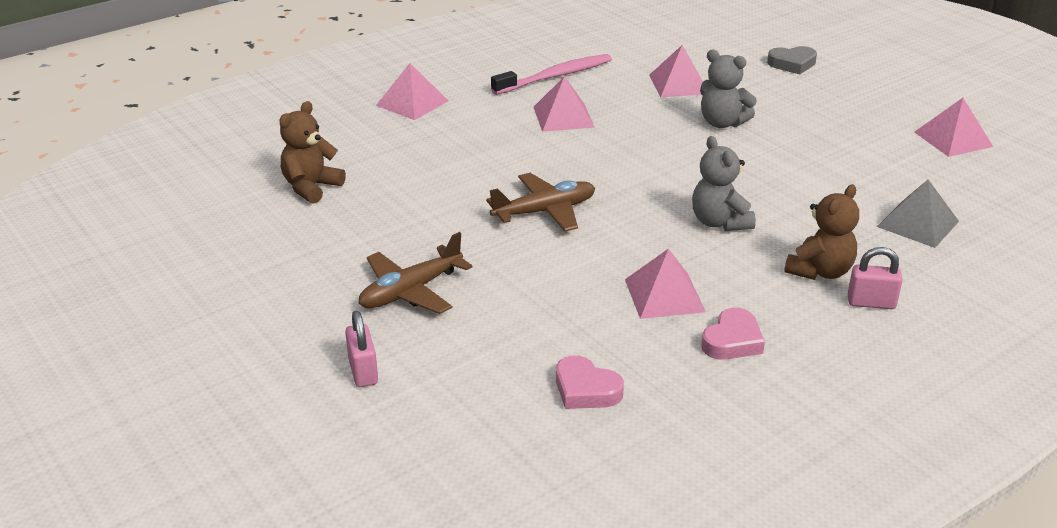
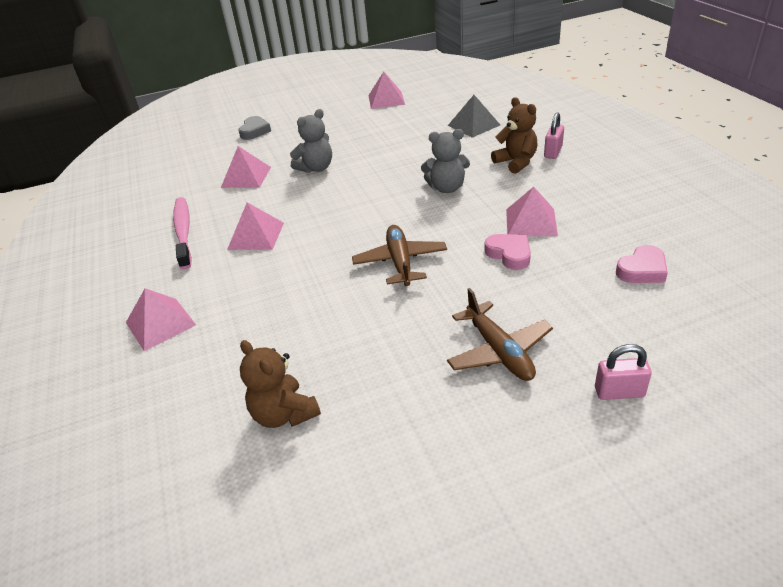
camera: 70 degrees left, 5 degrees up
(732, 341) = (587, 203): pink heart -> pink heart (509, 254)

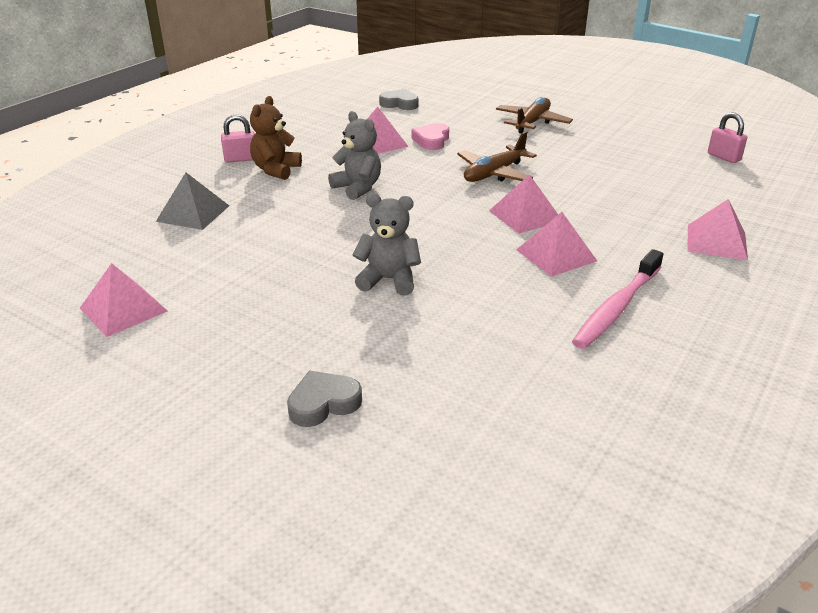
camera: 130 degrees left, 5 degrees down
(246, 177) = (463, 327): pink pyramid -> pink pyramid (525, 215)
(284, 414) = (678, 160): brown teddy bear -> none
(619, 392) = (516, 94): pink padlock -> pink padlock (723, 157)
(642, 270) = (399, 104): pink heart -> grey heart

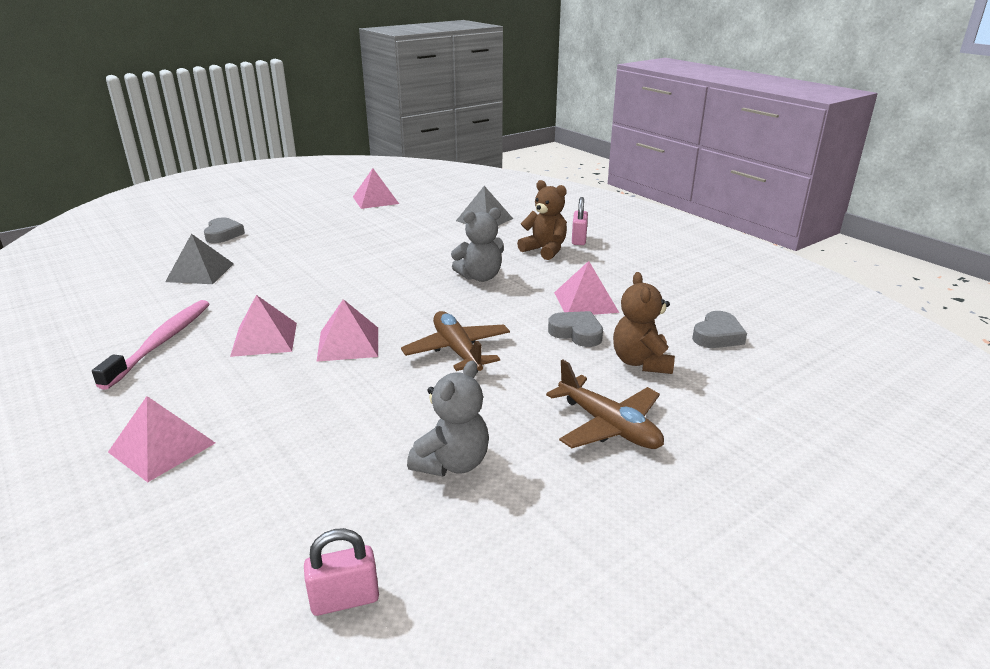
camera: 110 degrees right, 5 degrees down
(389, 280) = (316, 267): grey teddy bear -> grey teddy bear (452, 463)
(431, 140) = (576, 333): pink heart -> grey heart
(454, 120) = (641, 362): none -> brown teddy bear
(460, 360) = (200, 272): none -> grey pyramid
(617, 307) = (161, 342): pink toothbrush -> pink toothbrush turned 45 degrees clockwise

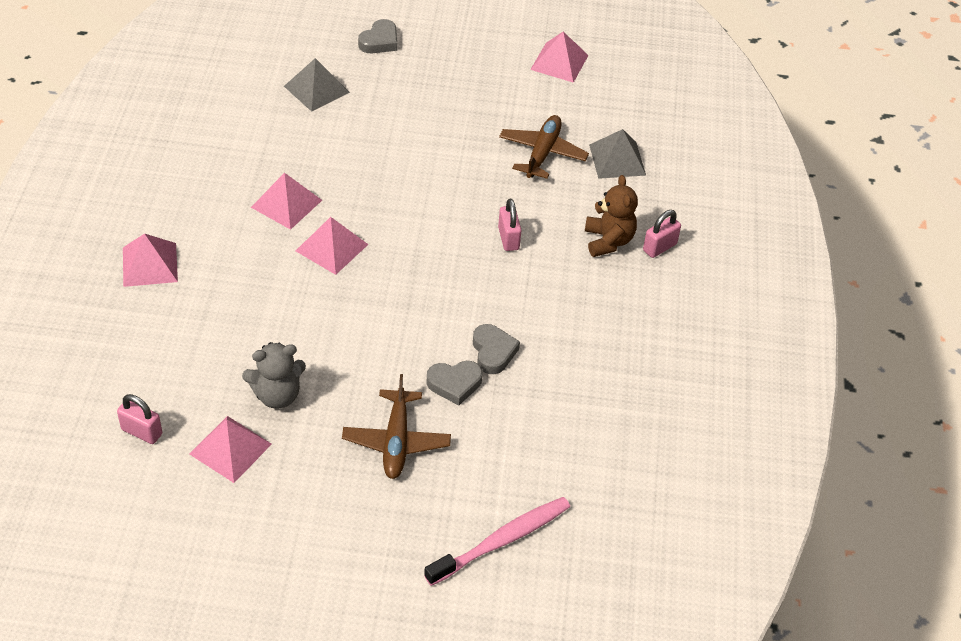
camera: 40 degrees right, 20 degrees up
(161, 342) = (224, 162): pink toothbrush -> pink toothbrush (501, 541)
(457, 351) = (391, 307): brown plane -> brown plane (542, 153)
(480, 277) = (508, 238): grey teddy bear -> pink padlock
(586, 302) = (548, 326): pink pyramid -> pink pyramid (230, 449)
(641, 362) = (495, 412): brown teddy bear -> none
(717, 335) = (591, 433): grey heart -> grey heart (454, 384)

